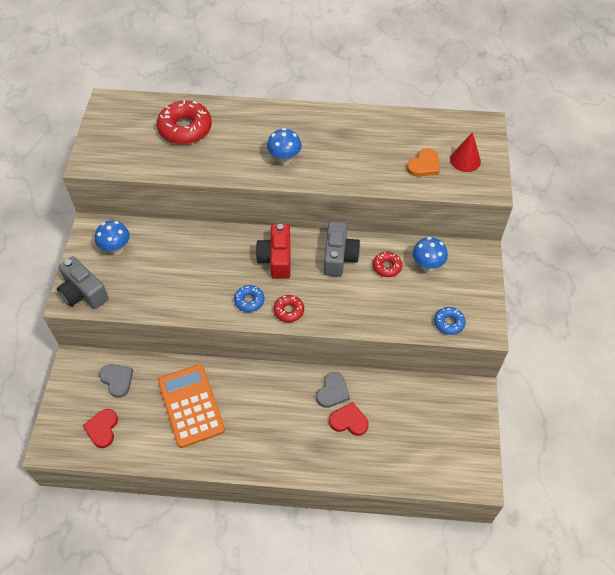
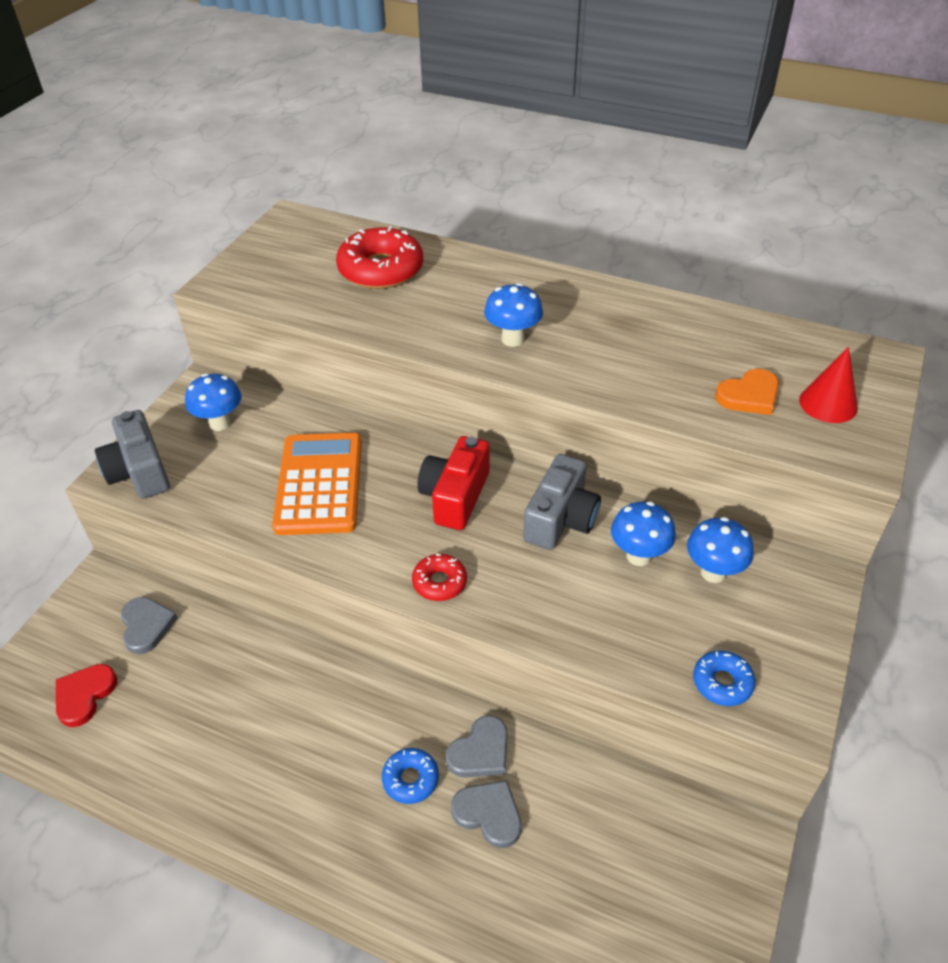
camera: 20 degrees right, 10 degrees down
(191, 405) = (236, 701): orange calculator -> orange calculator (319, 484)
(249, 301) = (382, 549): blue donut -> blue donut (410, 779)
(349, 421) = (488, 814): red heart -> grey heart
(387, 267) = (638, 556): red donut -> blue mushroom

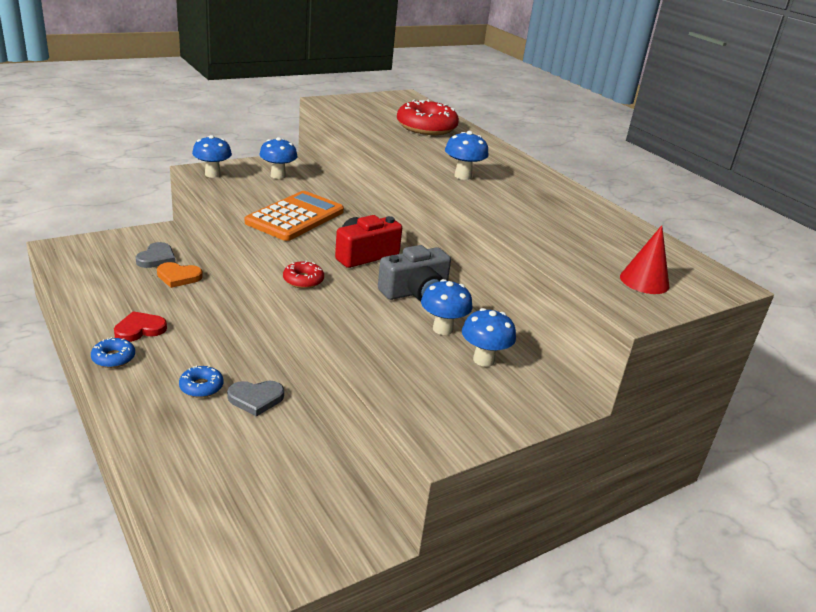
camera: 30 degrees right, 15 degrees down
(84, 695) = (93, 267): red heart -> red heart (140, 329)
(139, 471) = (212, 174): grey camera -> blue mushroom
(488, 814) = (223, 426): grey heart -> none
(722, 683) = (414, 405): blue donut -> blue donut (113, 358)
(749, 395) = (588, 255): orange heart -> orange heart (178, 277)

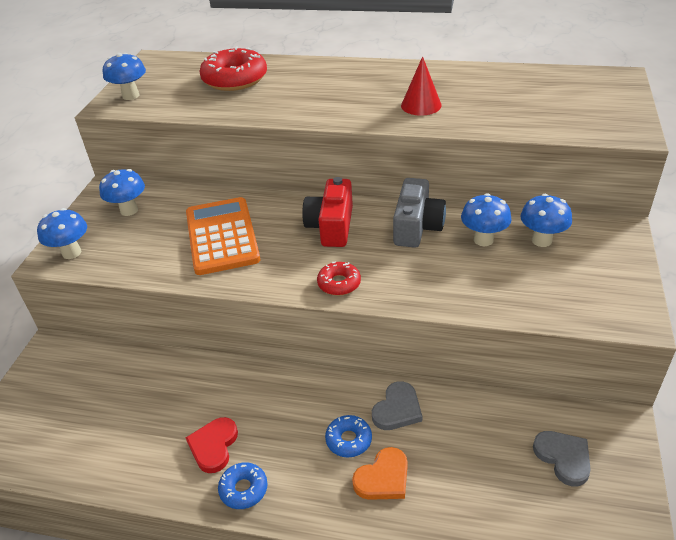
camera: 40 degrees left, 10 degrees up
(156, 258) = (98, 375): grey heart -> grey heart (563, 458)
(178, 277) = (151, 373): orange heart -> orange heart (383, 478)
(463, 176) = (351, 105): blue mushroom -> blue mushroom (131, 96)
(644, 281) = (594, 107): red cone -> red cone (421, 105)

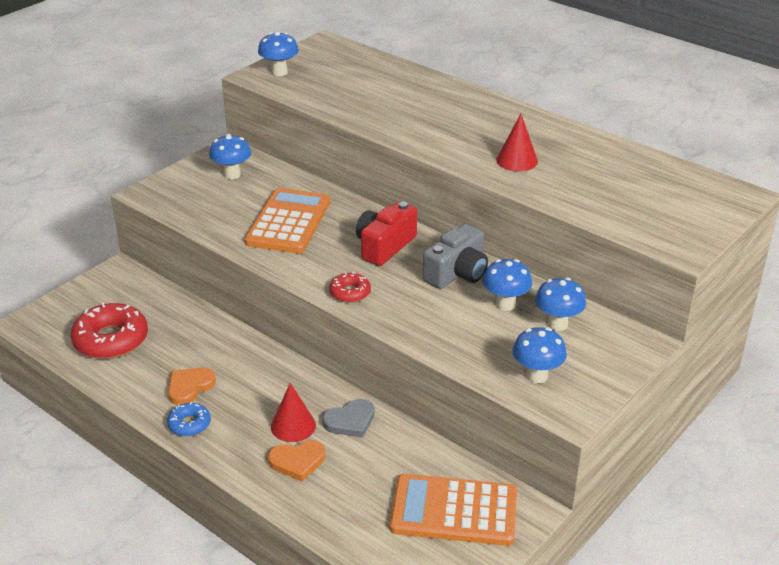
camera: 25 degrees right, 5 degrees down
(71, 253) = (165, 193): blue mushroom -> blue mushroom (537, 376)
(213, 446) = (189, 387): red heart -> orange heart
(235, 79) = (378, 84): red donut -> red donut (111, 340)
(348, 440) = (293, 426): blue donut -> red cone
(563, 458) = (454, 511): grey heart -> orange calculator

